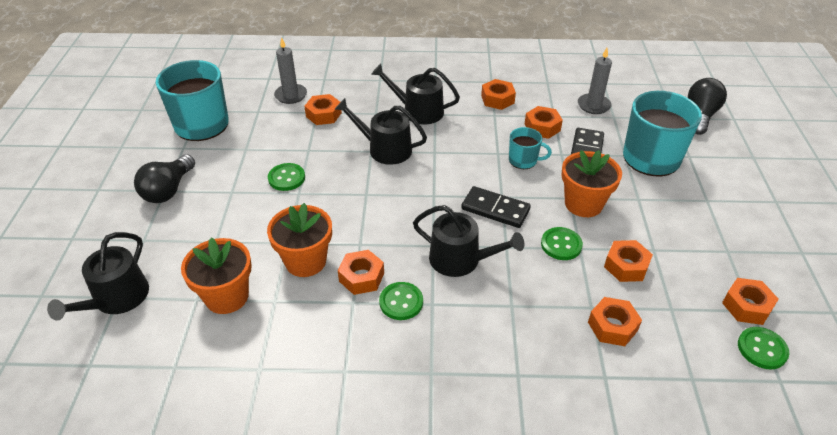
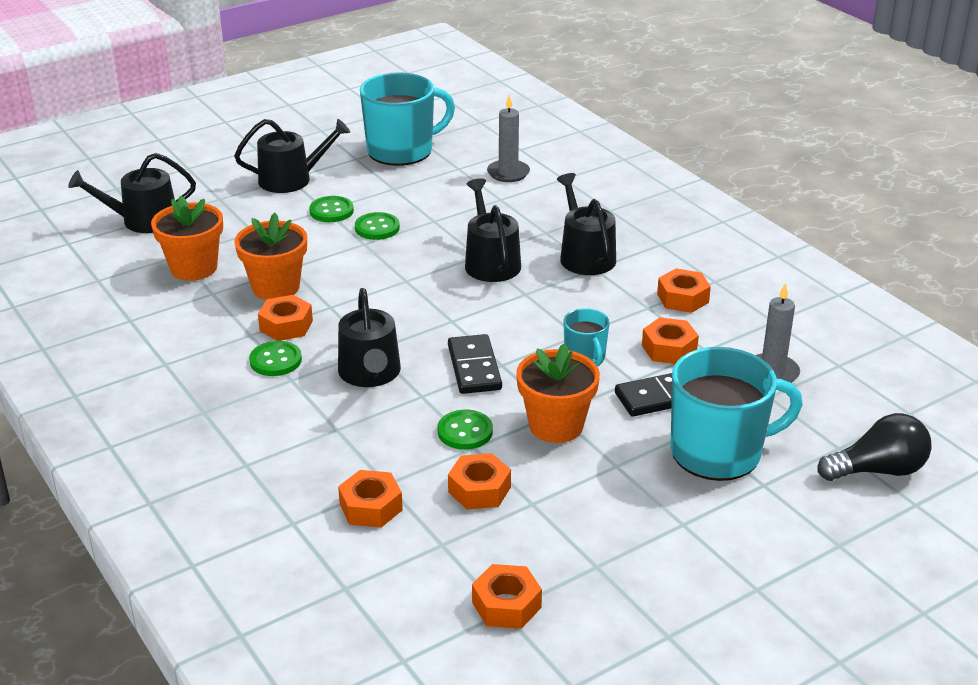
camera: 55 degrees right, 10 degrees down
(168, 190) = (291, 179): black light bulb -> black watering can
(323, 114) = (501, 204): orange nut -> none
(762, 349) = (442, 634): green button -> green button (331, 211)

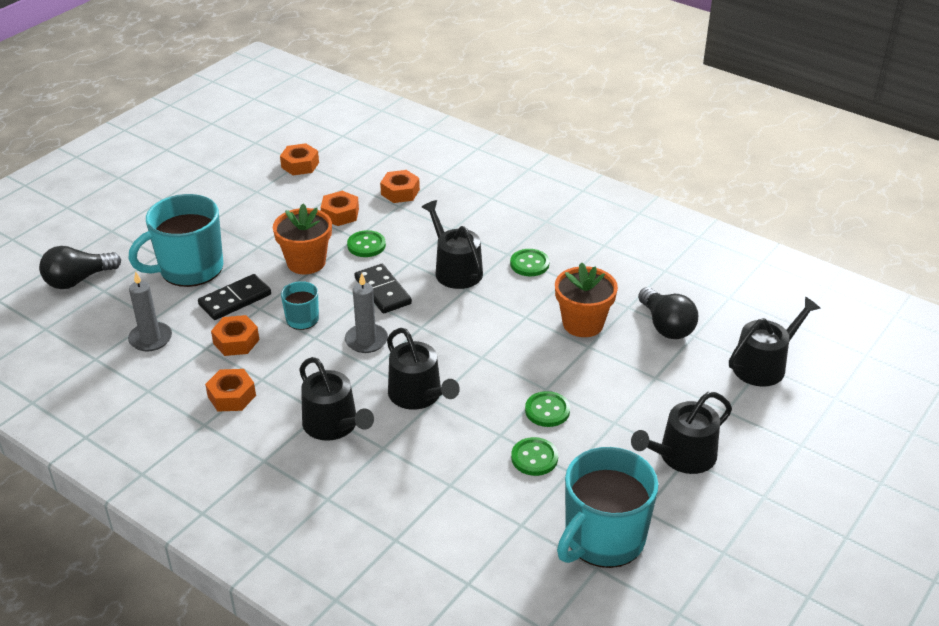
camera: 160 degrees right, 5 degrees up
(194, 268) = (666, 326): orange flower pot -> black light bulb
(286, 326) = (545, 292): orange nut -> none
(331, 211) = (606, 421): green button -> green button (534, 458)
(508, 173) = (461, 531): grey candle -> grey candle (366, 340)

